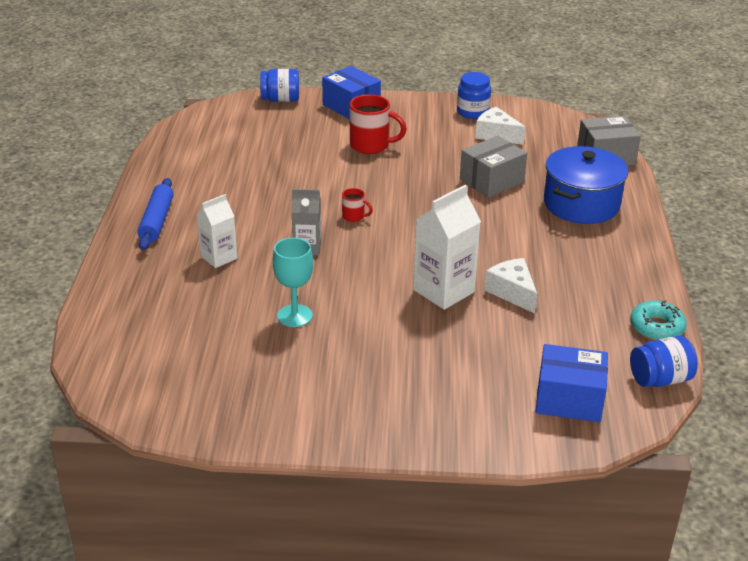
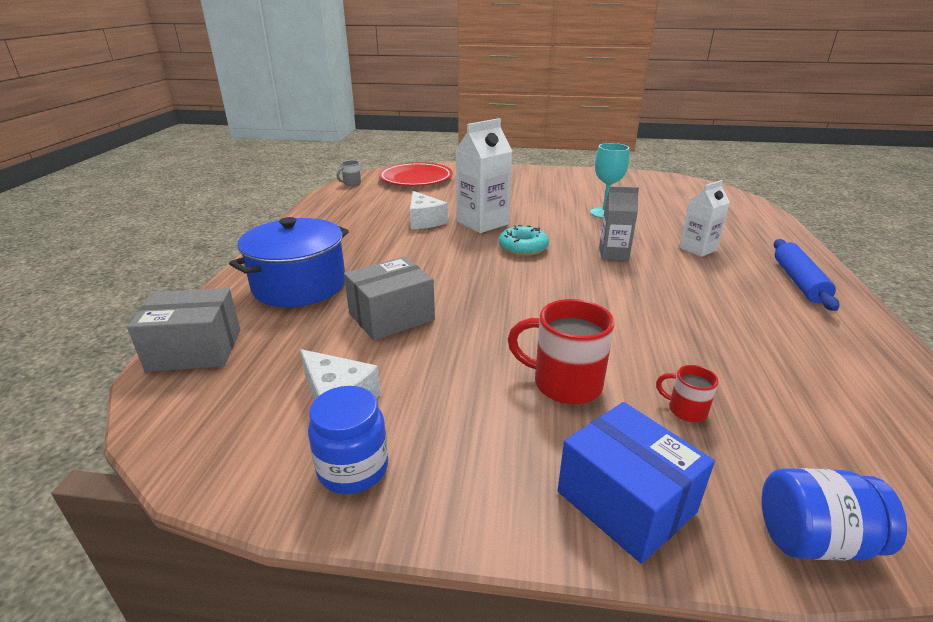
camera: 175 degrees left, 5 degrees down
(354, 216) = (571, 280): red mug -> red mug (685, 410)
(569, 399) = (416, 178): blue box -> red plate
(656, 327) = (327, 202): turquoise donut -> turquoise donut (523, 247)
(660, 379) = (351, 183): blue jar -> grey mug

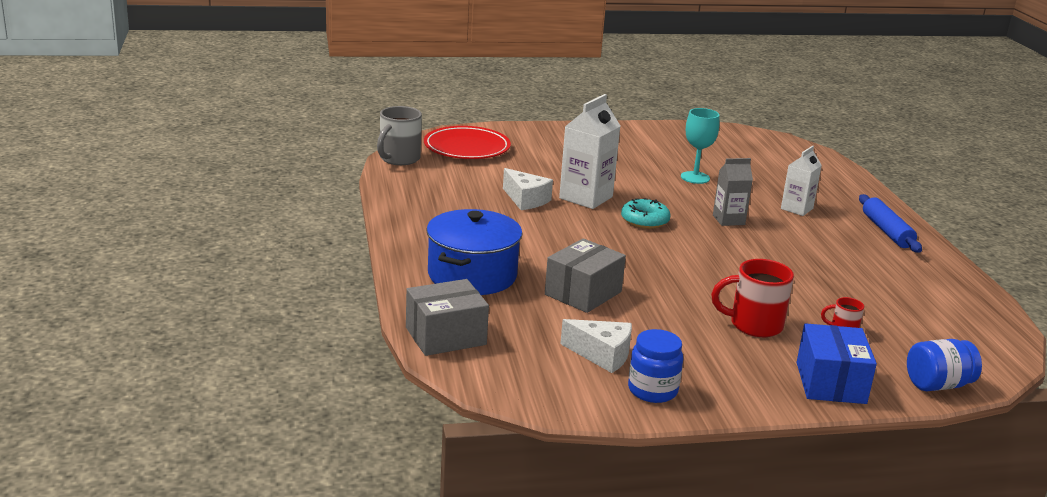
camera: 20 degrees left, 5 degrees down
(351, 183) = (398, 159): grey mug -> grey mug, size x1.94
(626, 501) = (831, 383): blue box -> blue box turned 60 degrees clockwise

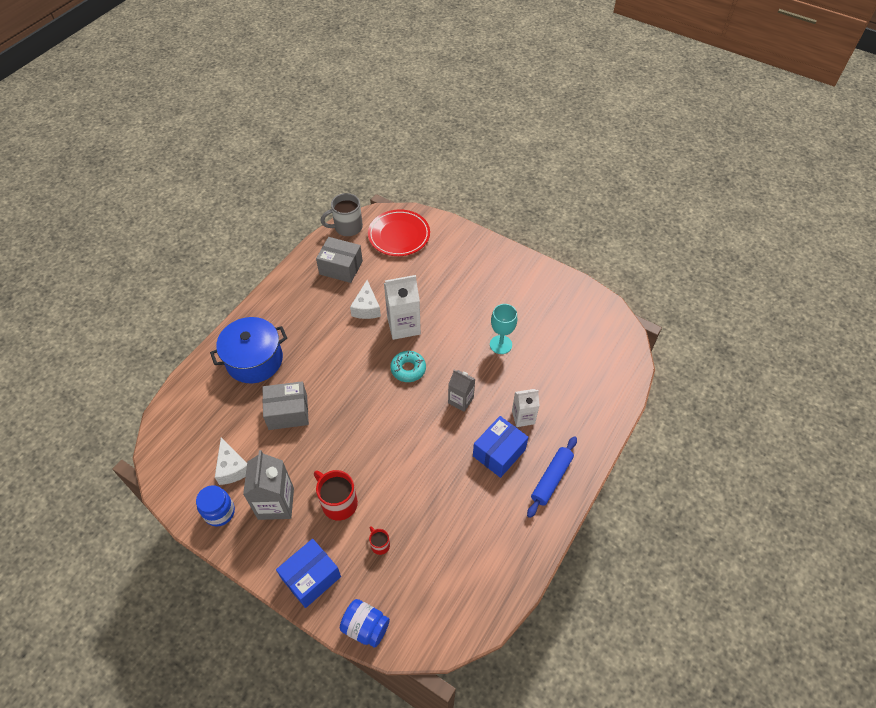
camera: 45 degrees right, 30 degrees up
(445, 336) = (184, 401): grey box -> grey box (341, 267)
(697, 355) = (276, 503): none -> grey carton
(820, 235) = (499, 453): none -> blue box

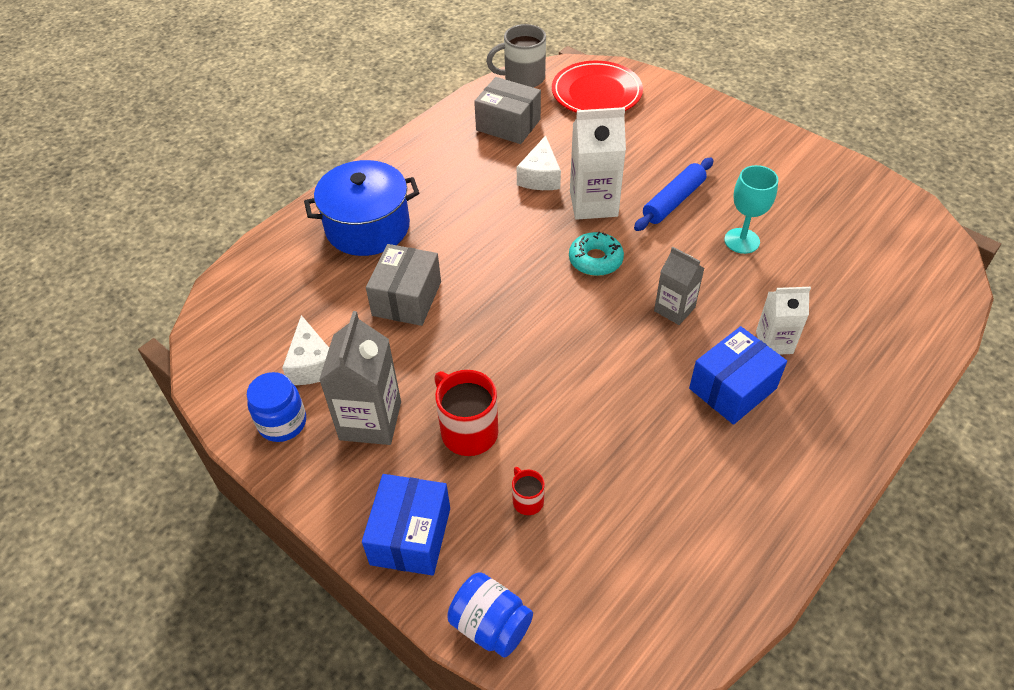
camera: 10 degrees right, 5 degrees down
(288, 412) = (406, 298): grey box -> grey box turned 75 degrees counterclockwise
(311, 578) = (411, 536): blue box -> blue box turned 45 degrees counterclockwise
(551, 479) = (819, 436): blue rolling pin -> blue rolling pin (673, 201)

